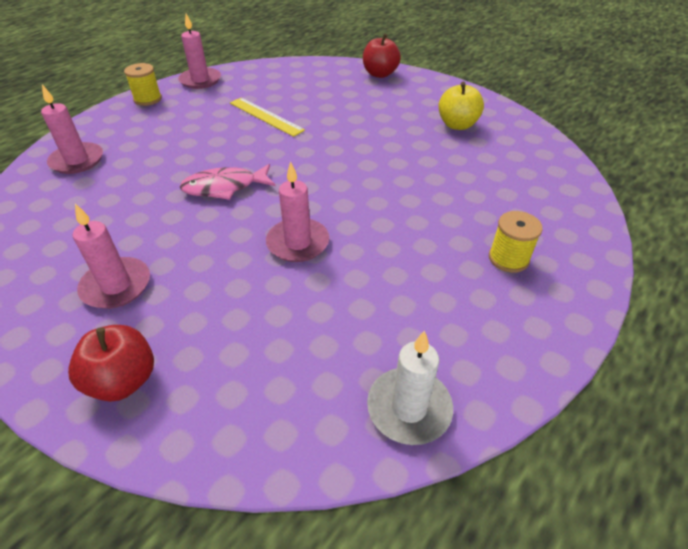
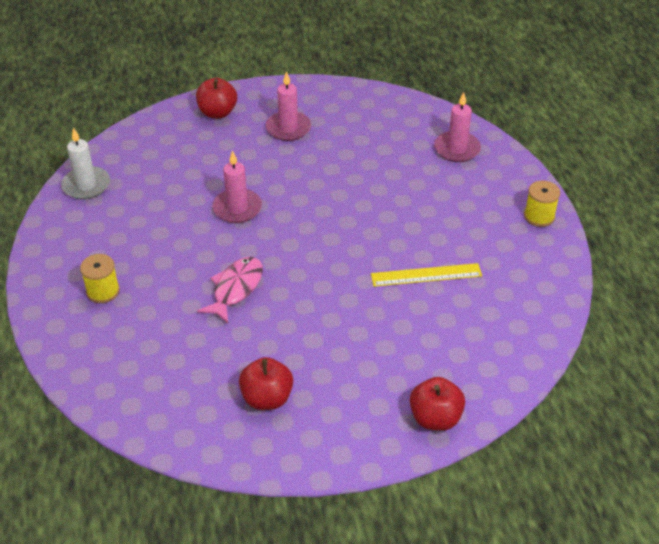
camera: 130 degrees right, 0 degrees up
(200, 80) = (553, 266): pink candle -> none
(224, 187) = (338, 203): pink fish -> pink fish (235, 288)
(457, 125) = (267, 398): yellow apple -> red apple

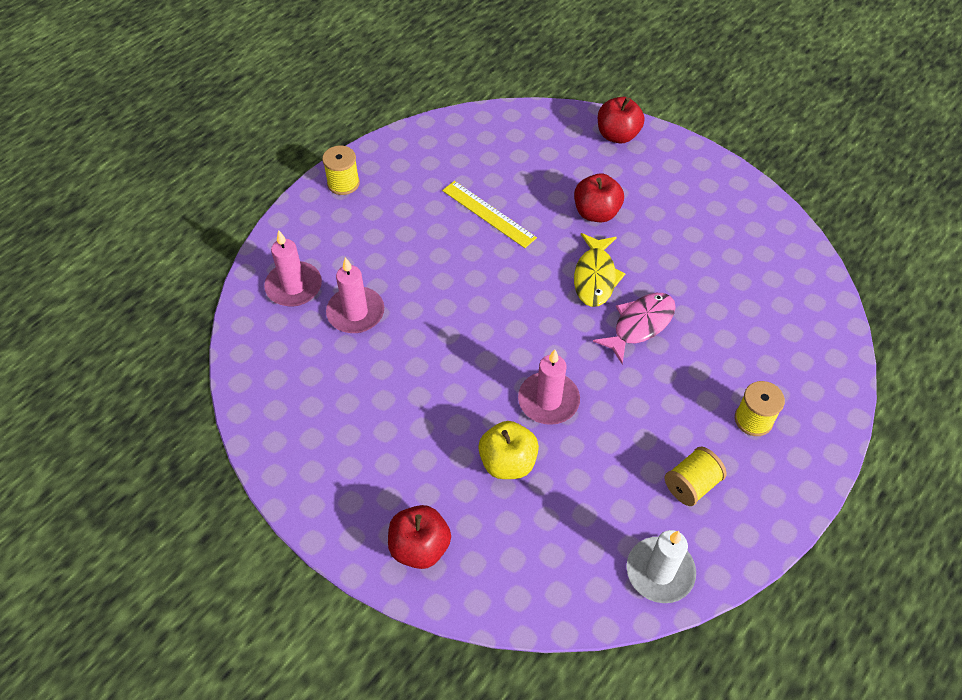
camera: 130 degrees left, 10 degrees up
(108, 231) = (691, 484): none -> yellow spool
(221, 168) = (508, 462): none -> yellow apple
(235, 288) = (640, 325): pink fish -> pink fish turned 150 degrees clockwise
(267, 398) = (710, 229): red apple -> red apple (596, 213)
(288, 128) = (385, 451): pink candle -> pink candle (355, 312)
(301, 294) = (595, 277): none -> yellow fish

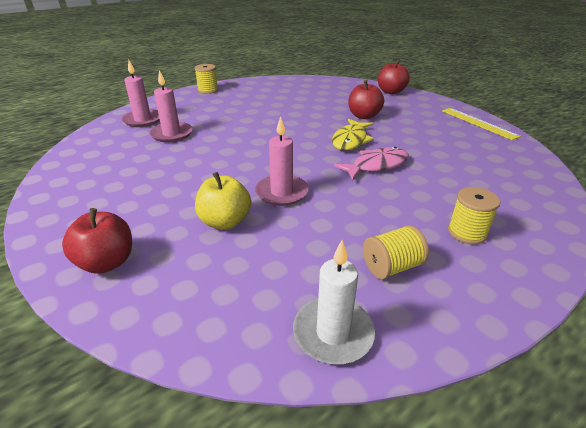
camera: 15 degrees right, 20 degrees down
(488, 214) = (289, 109): yellow ruler -> yellow ruler (478, 123)

